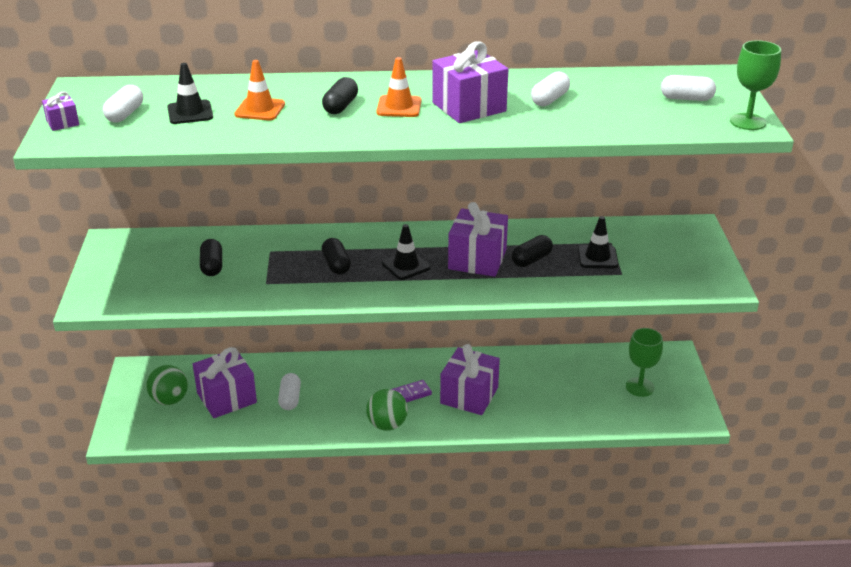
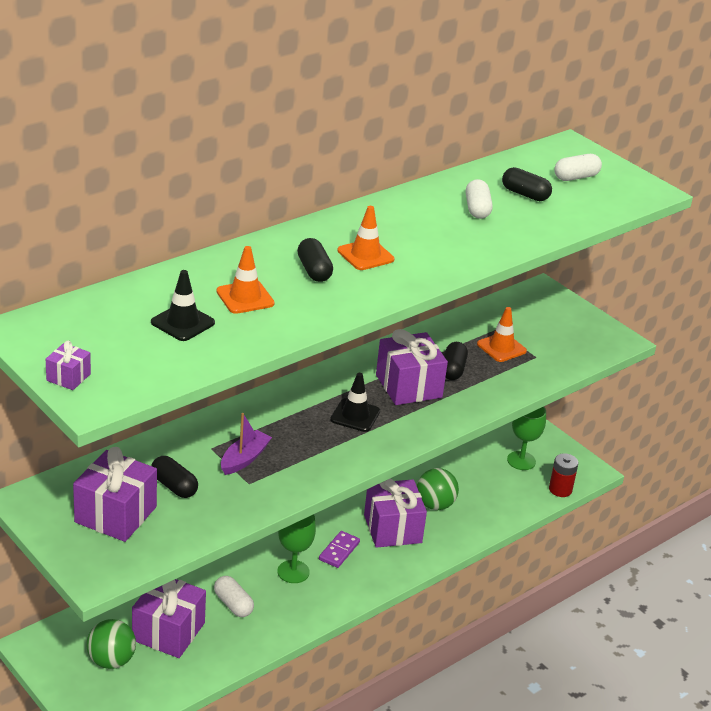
camera: 40 degrees left, 0 degrees up
(125, 114) = (119, 346): white capsule -> none
(284, 266) = (244, 459): none -> purple boat
(336, 265) = (292, 439): black capsule -> black capsule (525, 194)
(387, 425) = (350, 589): green ball -> green ball (435, 505)
(469, 107) = (423, 237): purple gift -> purple gift (115, 514)
(597, 257) = (501, 347): black traffic cone -> orange traffic cone
(652, 423) = (560, 489): none -> red battery
(748, 122) = (644, 188): green goblet -> green goblet (293, 572)

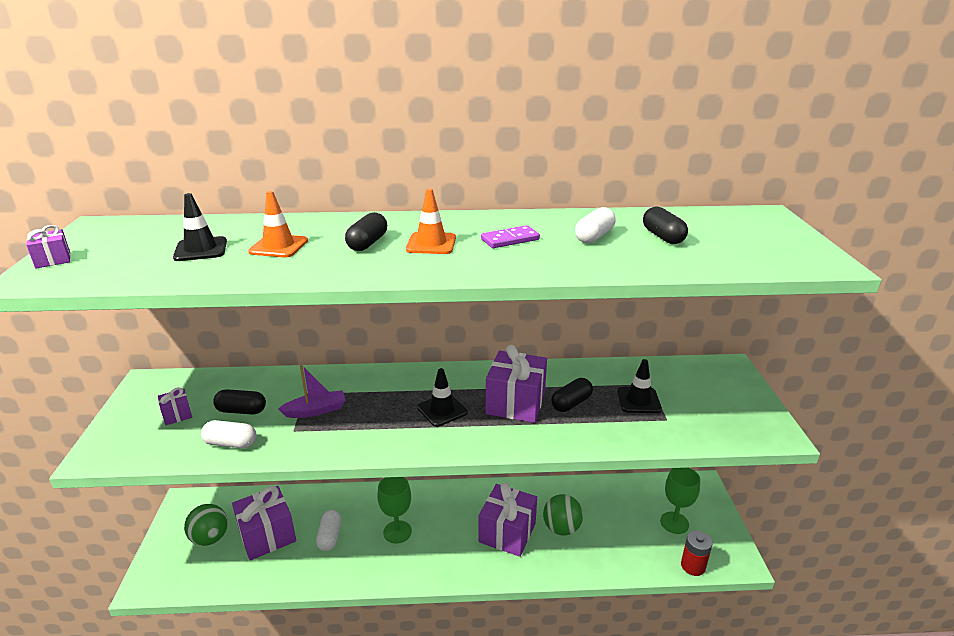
camera: 40 degrees right, 5 degrees down
(115, 514) = (177, 415): purple gift -> purple gift, size x0.47
(174, 486) = (241, 411): black capsule -> black capsule turned 75 degrees counterclockwise
(339, 551) = (447, 531): purple domino -> purple domino (510, 239)
(501, 347) = (638, 400): orange traffic cone -> black traffic cone
(576, 177) = (741, 236): white capsule -> white capsule (231, 443)

